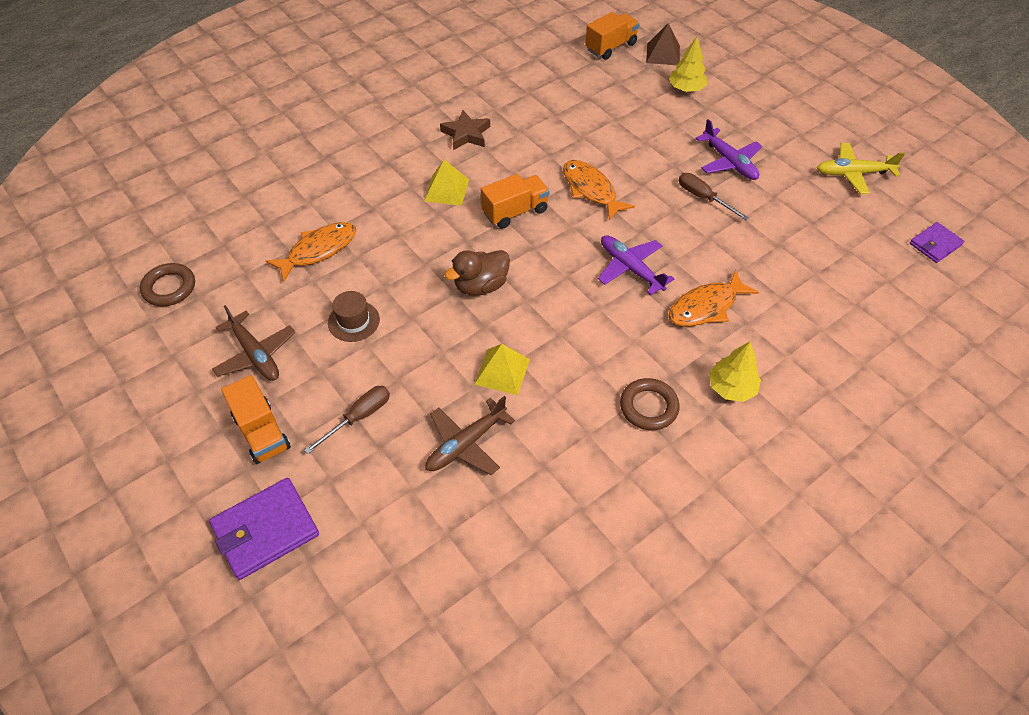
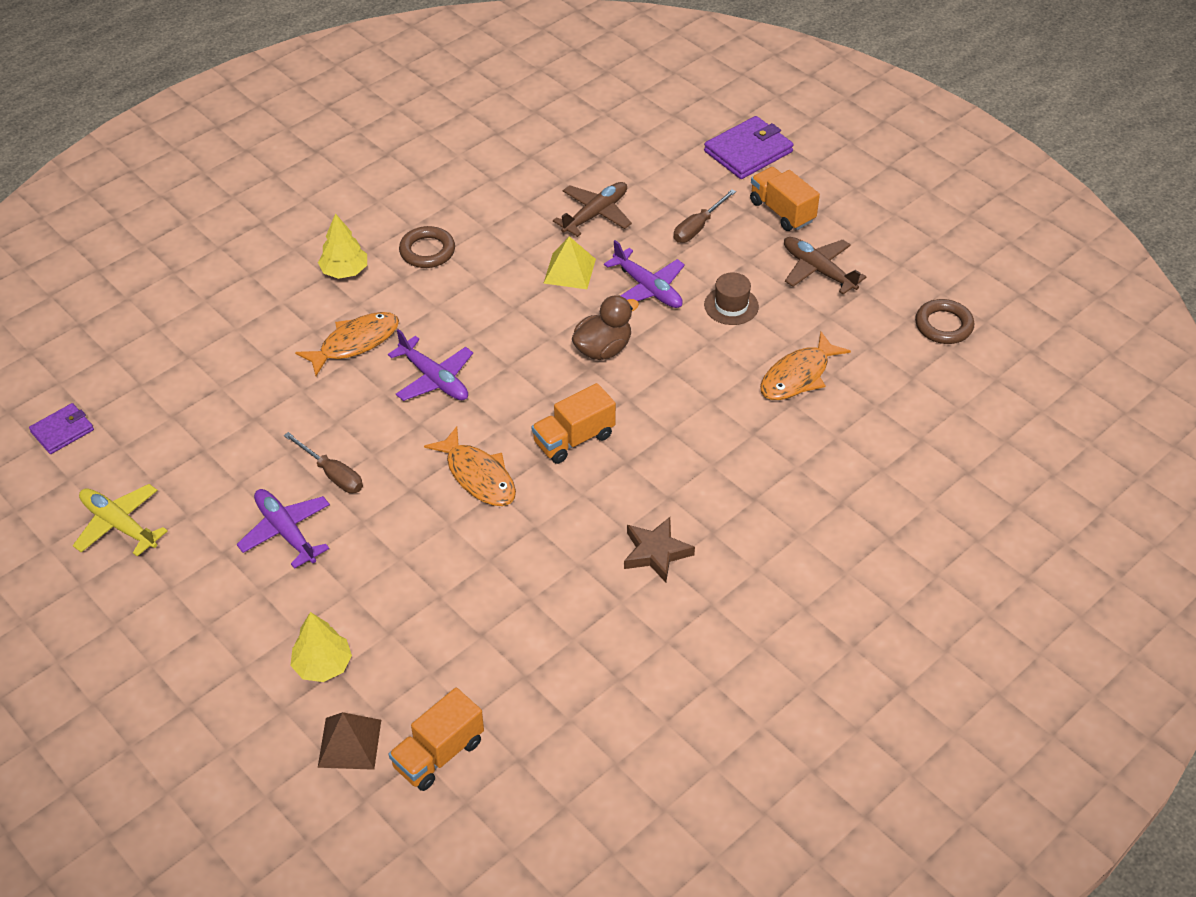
camera: 175 degrees right, 5 degrees down
(428, 346) = (647, 288): none -> purple plane
(446, 190) = (665, 463): yellow pyramid -> none
(853, 173) = (119, 525): yellow plane -> yellow plane turned 135 degrees counterclockwise

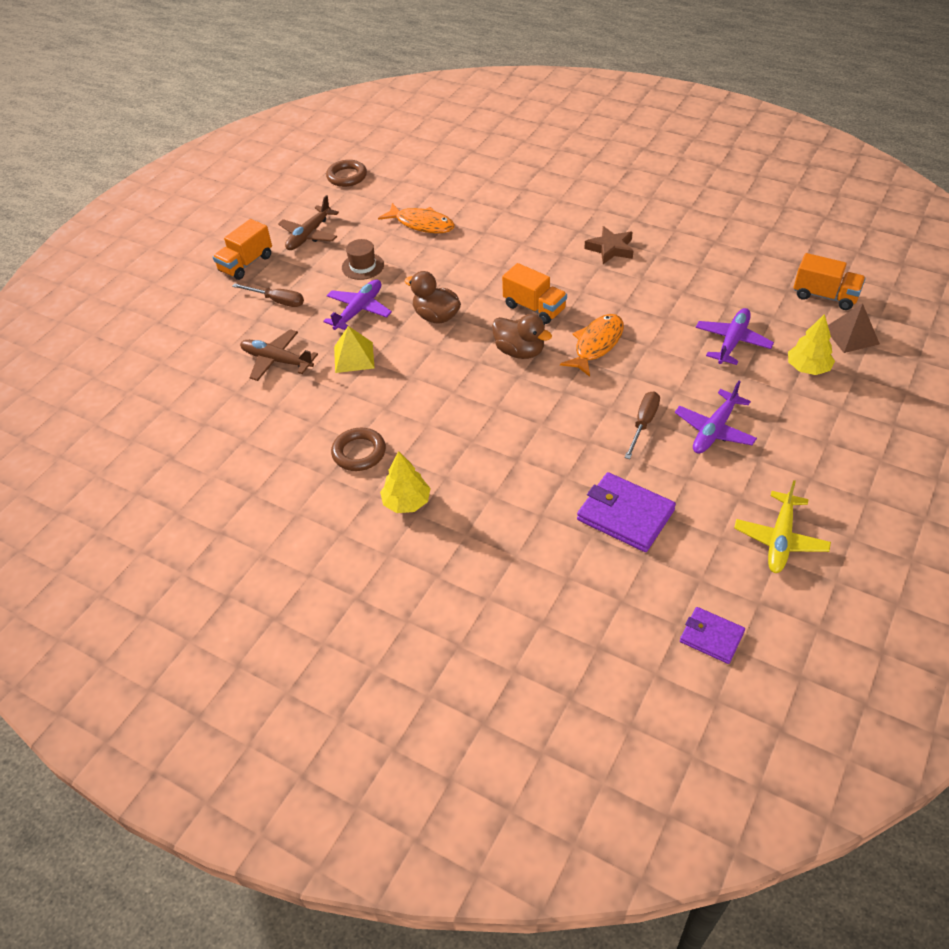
camera: 105 degrees left, 0 degrees up
(355, 343) = (495, 461): orange fish -> none
(434, 379) = (512, 398): purple plane -> purple plane (732, 342)
(504, 405) = (519, 351): none -> brown duck
(748, 151) = (173, 295): purple wallet -> purple wallet (625, 515)

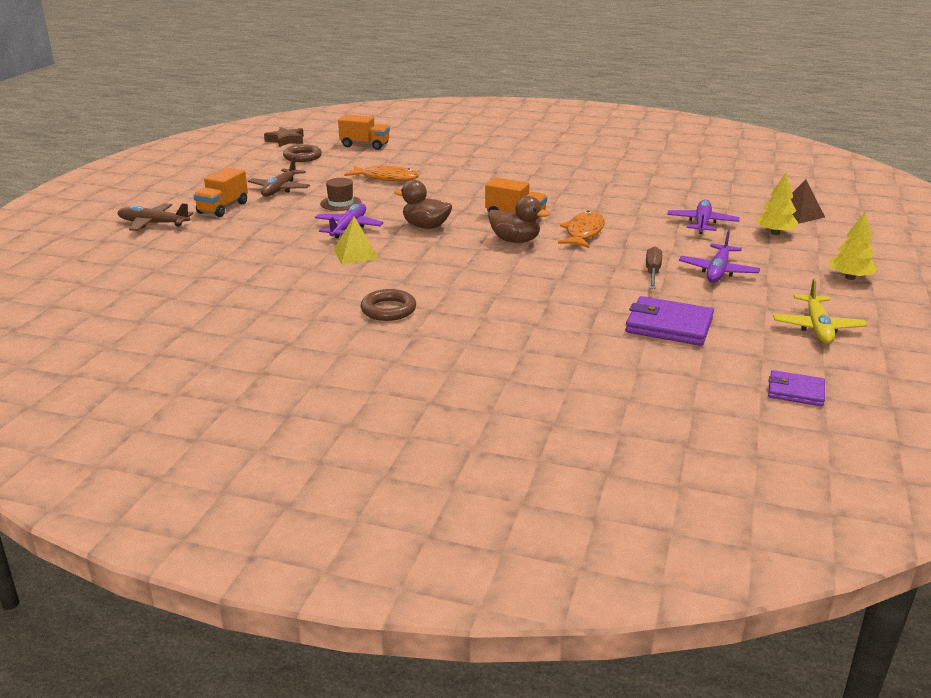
camera: 15 degrees left, 20 degrees down
(277, 301) = (264, 227): brown screwdriver -> none
(277, 360) = (279, 261): brown plane -> brown plane (154, 224)
(406, 502) = (452, 336): yellow tree -> yellow tree (850, 277)
(610, 249) = (565, 182): brown star -> brown star (286, 140)
(825, 296) = (763, 196): orange truck -> orange truck (365, 145)

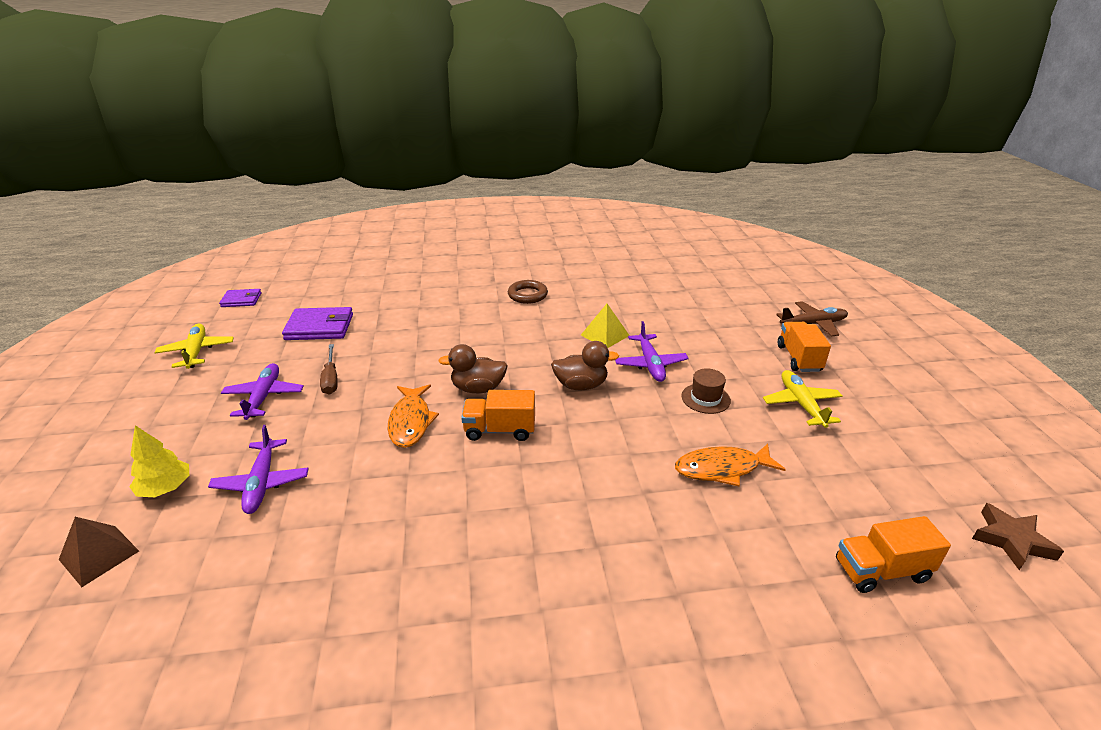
camera: 155 degrees right, 5 degrees up
(280, 189) = (801, 404): brown plane -> yellow plane
(302, 157) = (900, 491): brown ring -> none
(850, 277) = (121, 423): yellow tree -> none

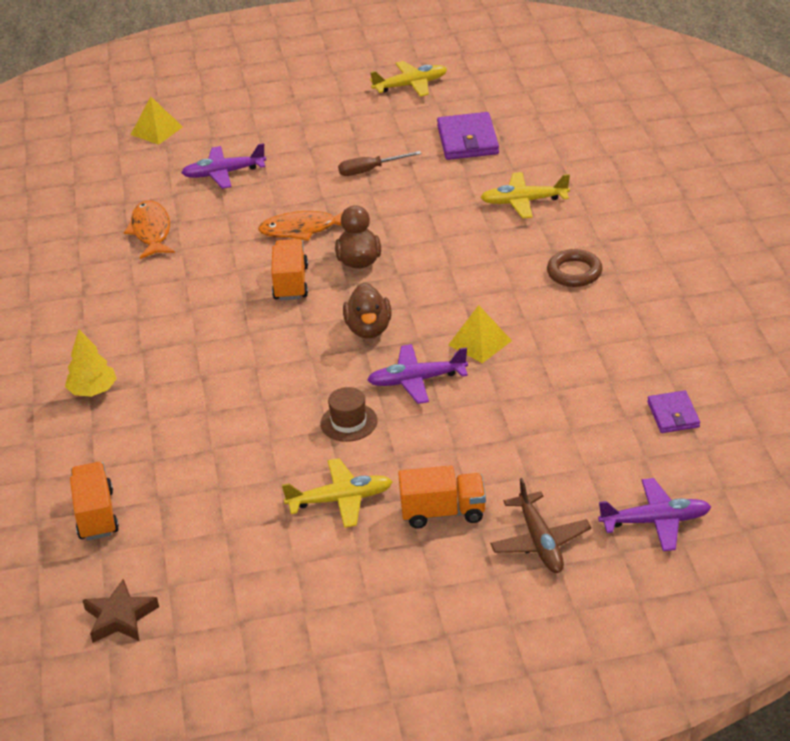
camera: 90 degrees right, 5 degrees up
(99, 555) = (156, 130): brown pyramid -> yellow pyramid
(166, 488) = (220, 133): yellow tree -> yellow tree (93, 391)
(241, 300) = (518, 78): purple wallet -> purple wallet (673, 414)
(264, 397) = (338, 142): purple plane -> purple plane (655, 521)
(428, 308) = (524, 201): none -> yellow plane
(722, 469) = (231, 427): orange fish -> orange fish (151, 231)

